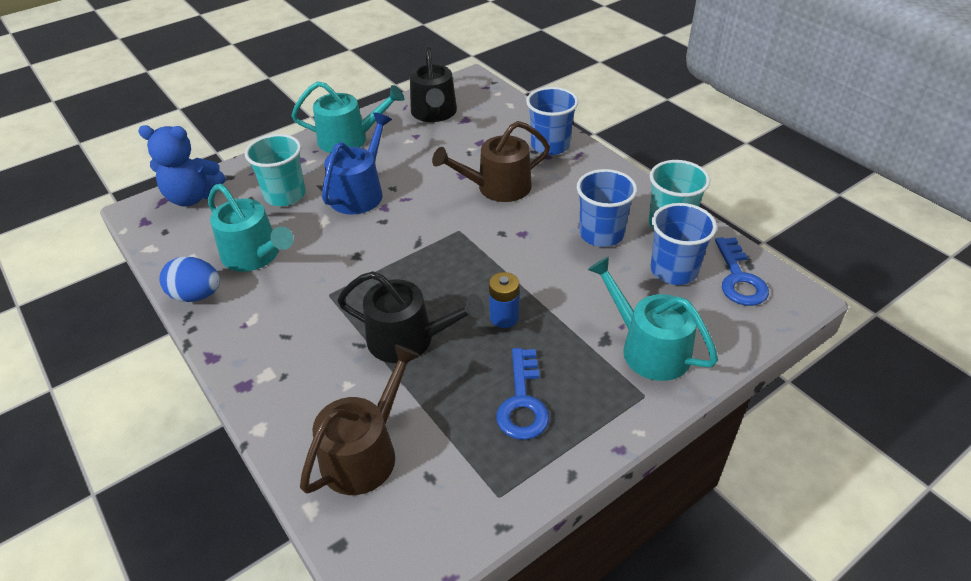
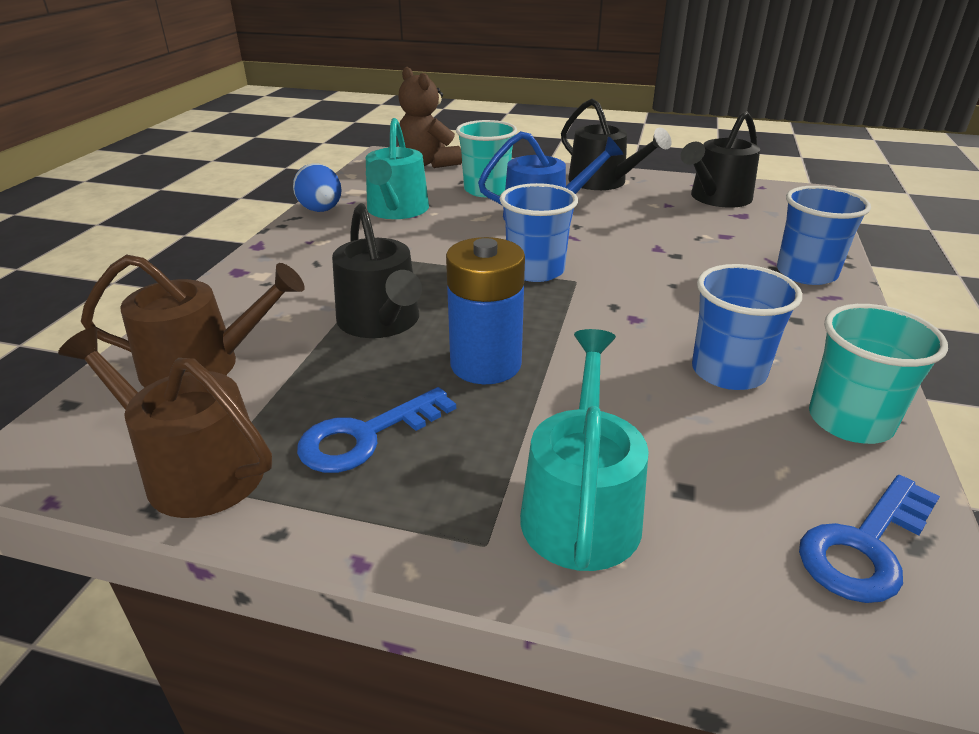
camera: 50 degrees right, 10 degrees down
(193, 197) = (428, 163): blue teddy bear -> brown teddy bear
(349, 139) = (603, 182): turquoise watering can -> black watering can
(498, 187) = (678, 273): brown watering can -> brown watering can (194, 469)
(504, 317) = (485, 364): blue battery -> blue battery, size x1.70
(674, 270) = (766, 465): blue cup -> blue cup (535, 270)

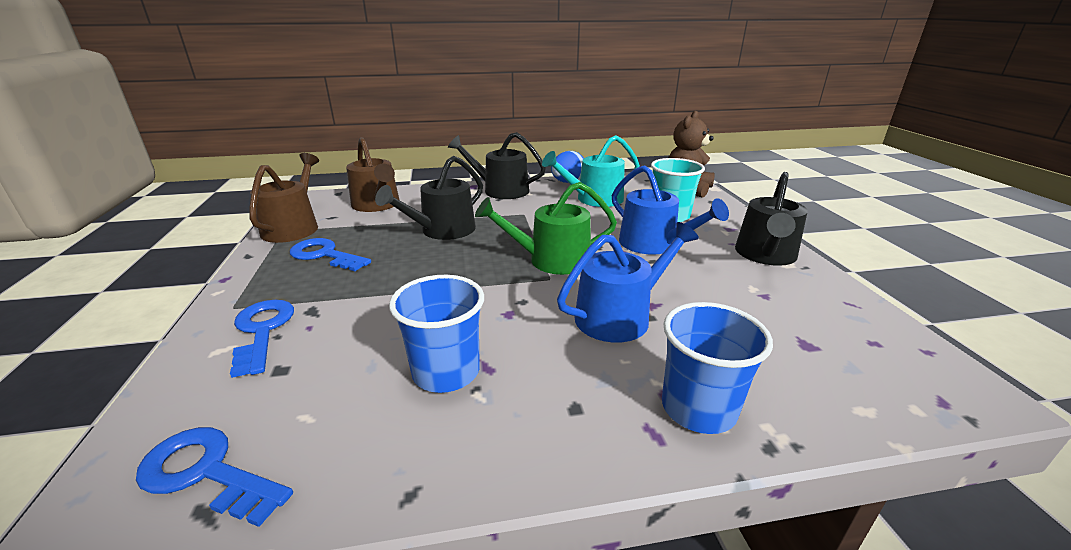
camera: 65 degrees right, 5 degrees down
(485, 364) = (410, 270): blue battery -> none
(535, 270) = (552, 260): blue cup -> green watering can
(581, 507) = (262, 331): turquoise watering can -> blue key
(669, 266) = (619, 316): none -> blue watering can
(717, 198) = (831, 322): black watering can -> black watering can (501, 190)
(850, 421) = (389, 458): turquoise cup -> none

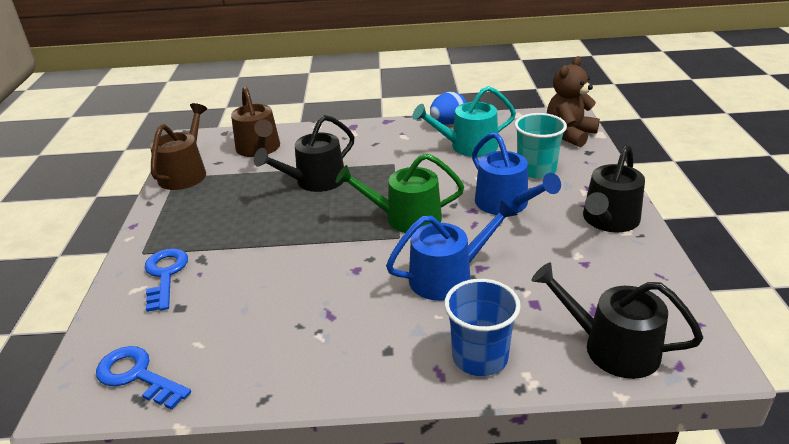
camera: 10 degrees right, 5 degrees up
(325, 255) = (212, 205): blue key -> none
(446, 372) = (298, 317): blue cup -> none
(501, 190) = (378, 132): black watering can -> black watering can (612, 347)

